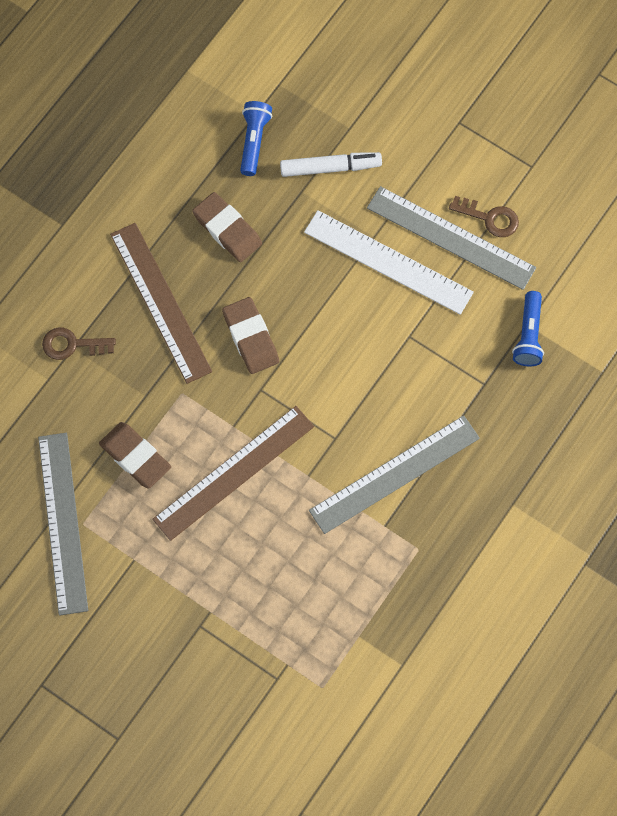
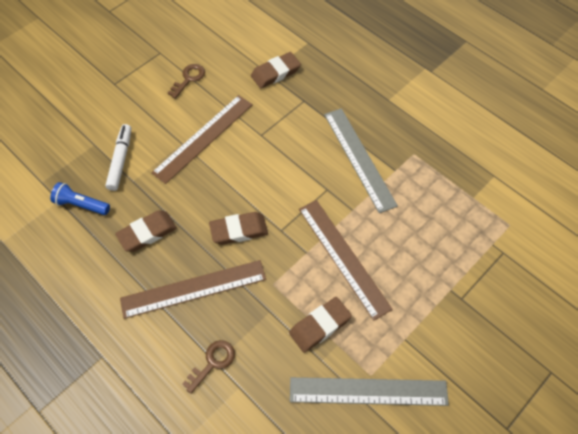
camera: 80 degrees left, 10 degrees down
(72, 344) = (213, 362): brown key -> brown key turned 150 degrees counterclockwise
(388, 262) = (203, 138): white ruler -> brown ruler
(451, 238) = (196, 101): grey ruler -> none
(528, 335) = (275, 73): blue flashlight -> brown eraser

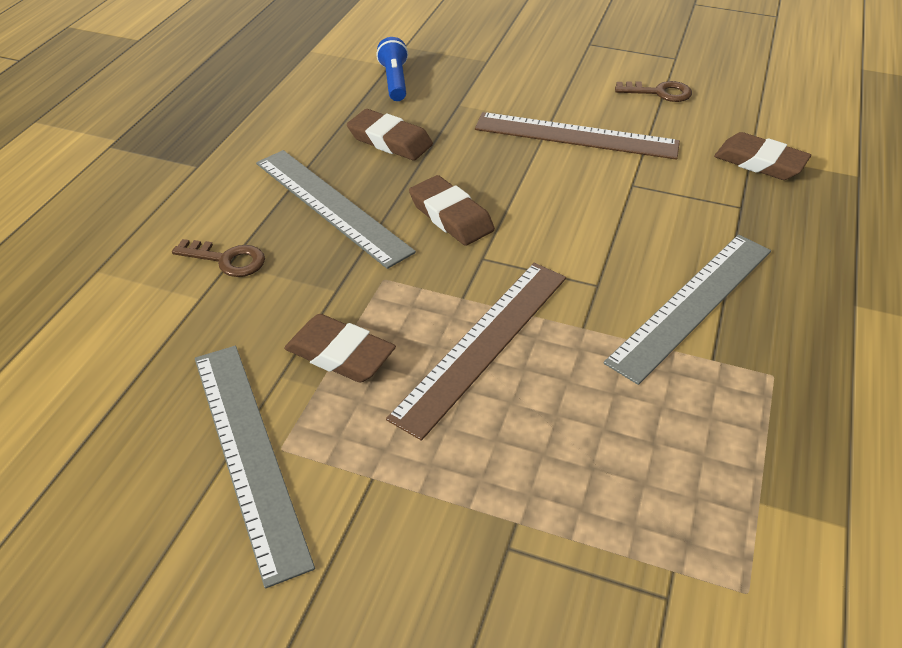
camera: 65 degrees right, 15 degrees down
(120, 160) = (481, 86): white marker -> none
(193, 289) = (331, 206): brown ruler -> grey ruler

